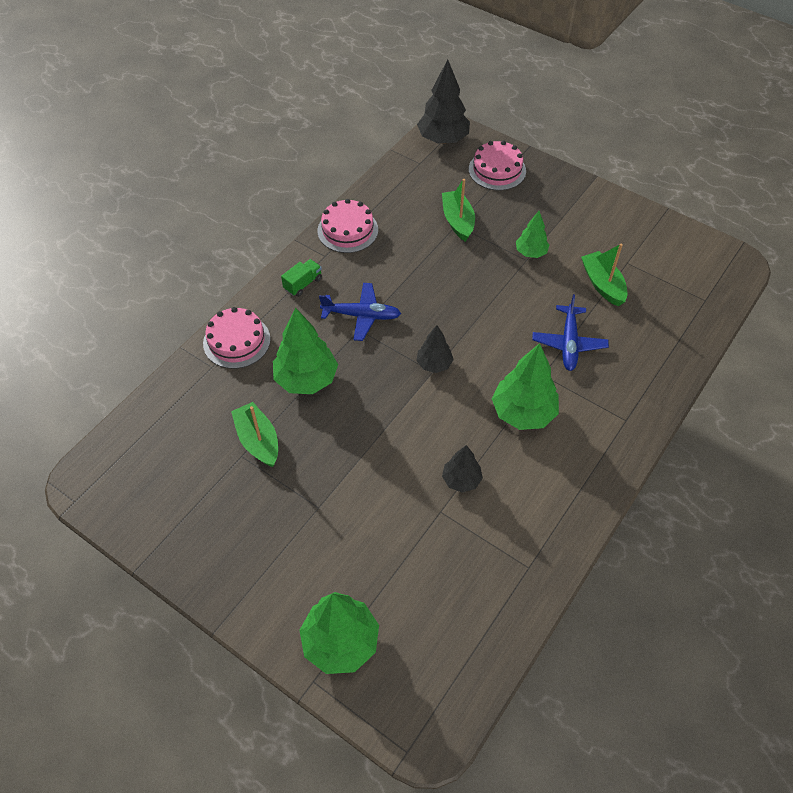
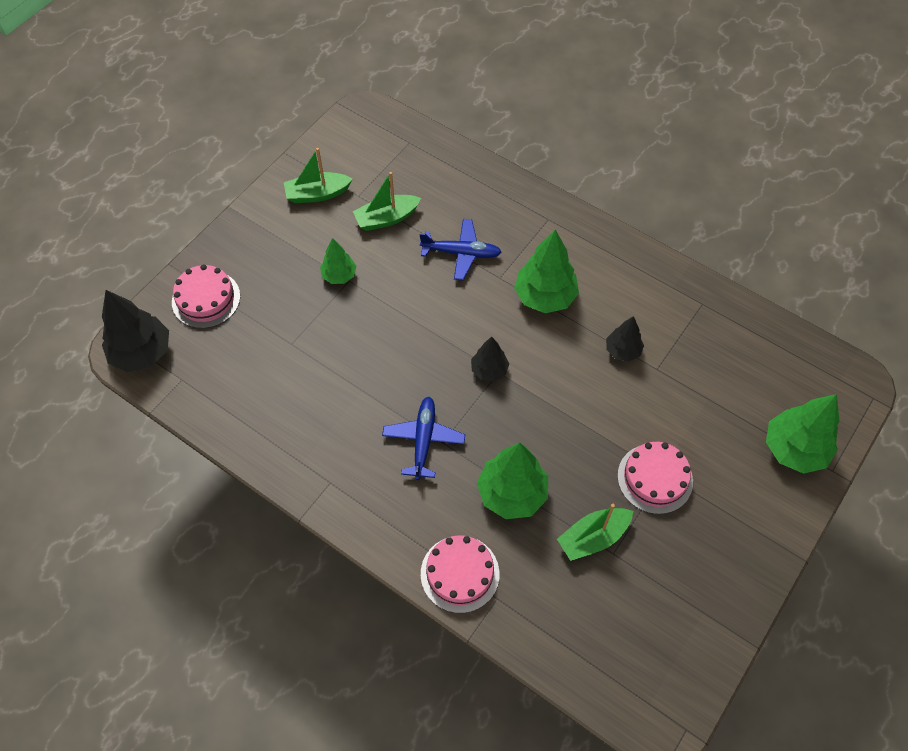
camera: 90 degrees left, 5 degrees up
(303, 284) = (374, 505): green truck -> none
(347, 230) = (289, 458): pink cake -> pink cake (655, 478)
(457, 221) = (285, 342): green boat -> green boat (317, 194)

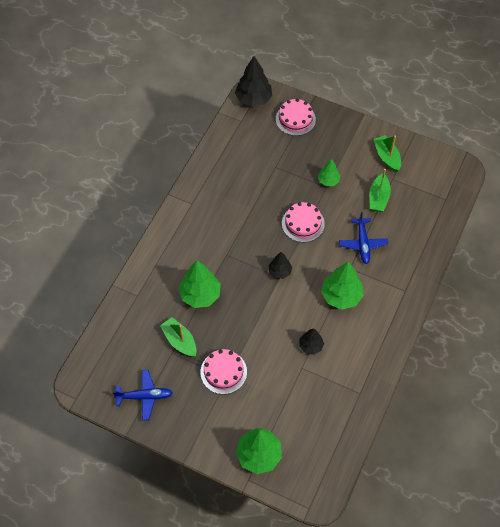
camera: 80 degrees right, 0 degrees up
(386, 218) = (378, 198): green boat -> green boat turned 135 degrees counterclockwise
(423, 440) = (226, 244): blue plane -> blue plane (144, 396)
(460, 573) = (148, 275): pink cake -> pink cake (303, 223)

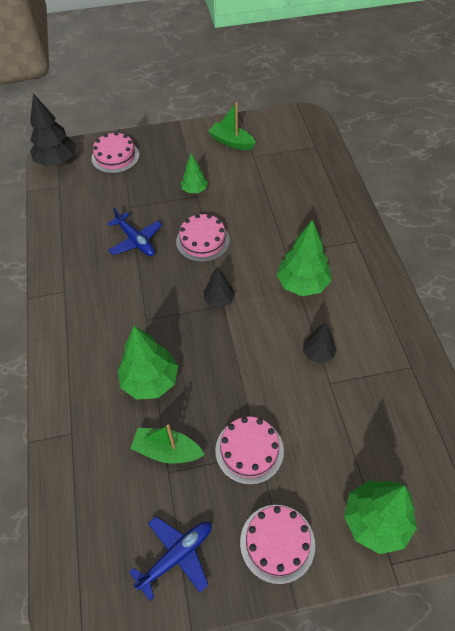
camera: 35 degrees left, 5 degrees down
(199, 427) = (277, 543): none -> pink cake
(362, 243) = (278, 224): blue plane -> blue plane (135, 240)
(378, 198) = (255, 178): green boat -> none

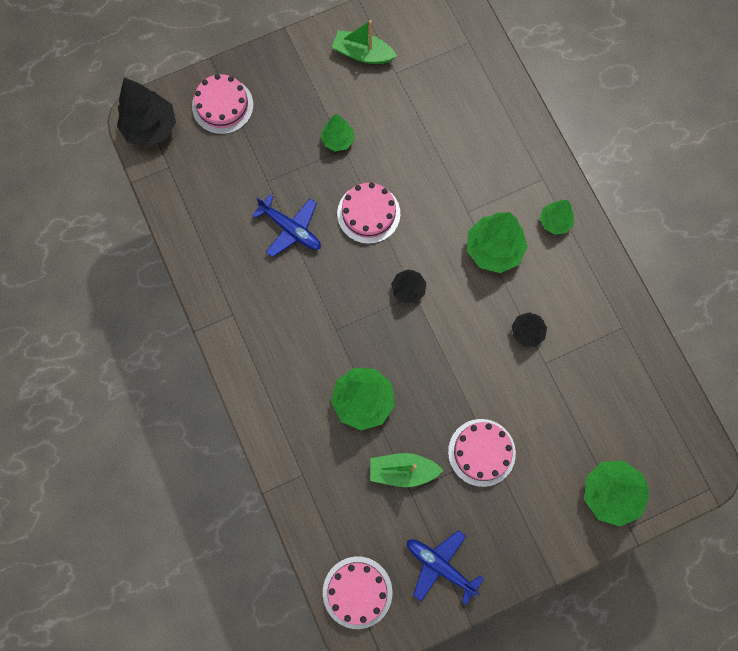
camera: 15 degrees left, 20 degrees up
(176, 556) = (440, 566): blue plane -> blue plane turned 90 degrees counterclockwise
(277, 543) = (527, 533): pink cake -> pink cake (357, 592)
(361, 273) = (555, 222): none -> green tree

